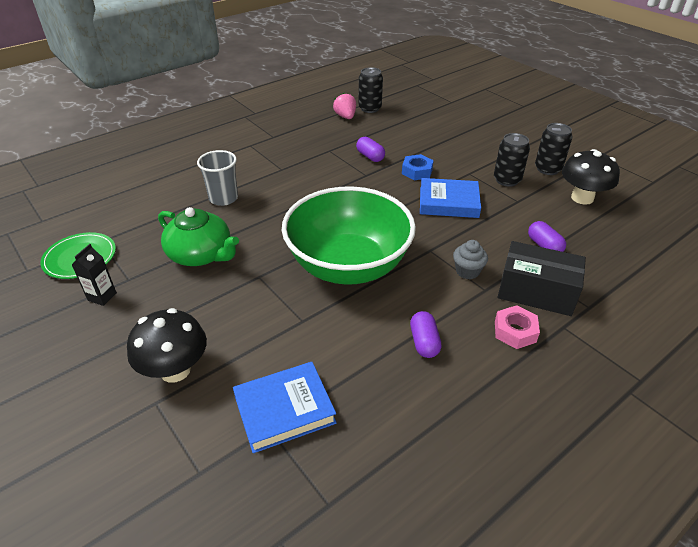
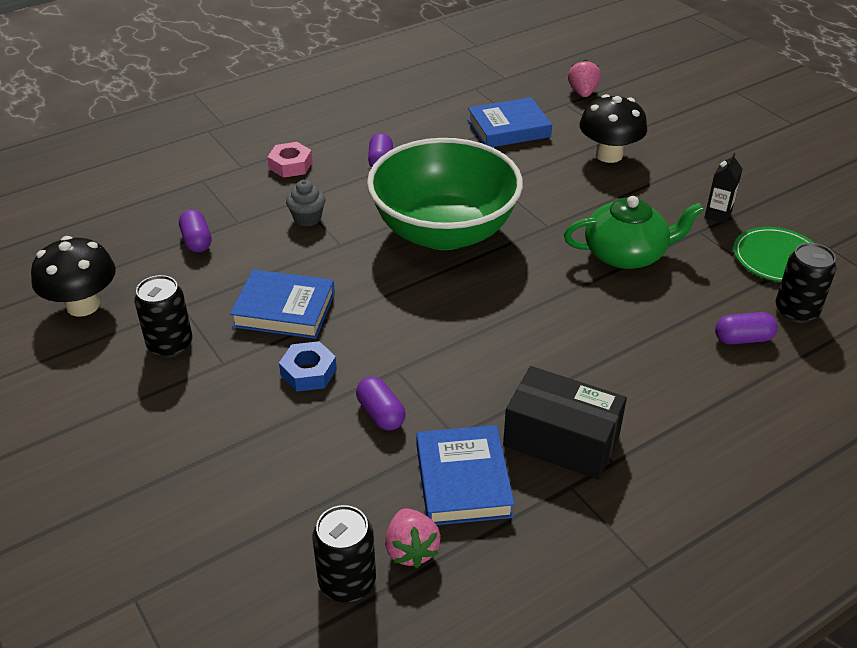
camera: 175 degrees left, 0 degrees up
(147, 201) = (743, 339): none -> purple capsule
(168, 504) = (583, 93): none -> pink strawberry
(201, 254) = (626, 254): green teapot -> green teapot turned 135 degrees clockwise
(223, 198) = (625, 337): grey cup -> none
(324, 136) = (463, 480): none -> blue book
(536, 291) = (244, 195): black box -> black box (561, 440)
(548, 169) = (85, 364): black can -> black can (796, 311)

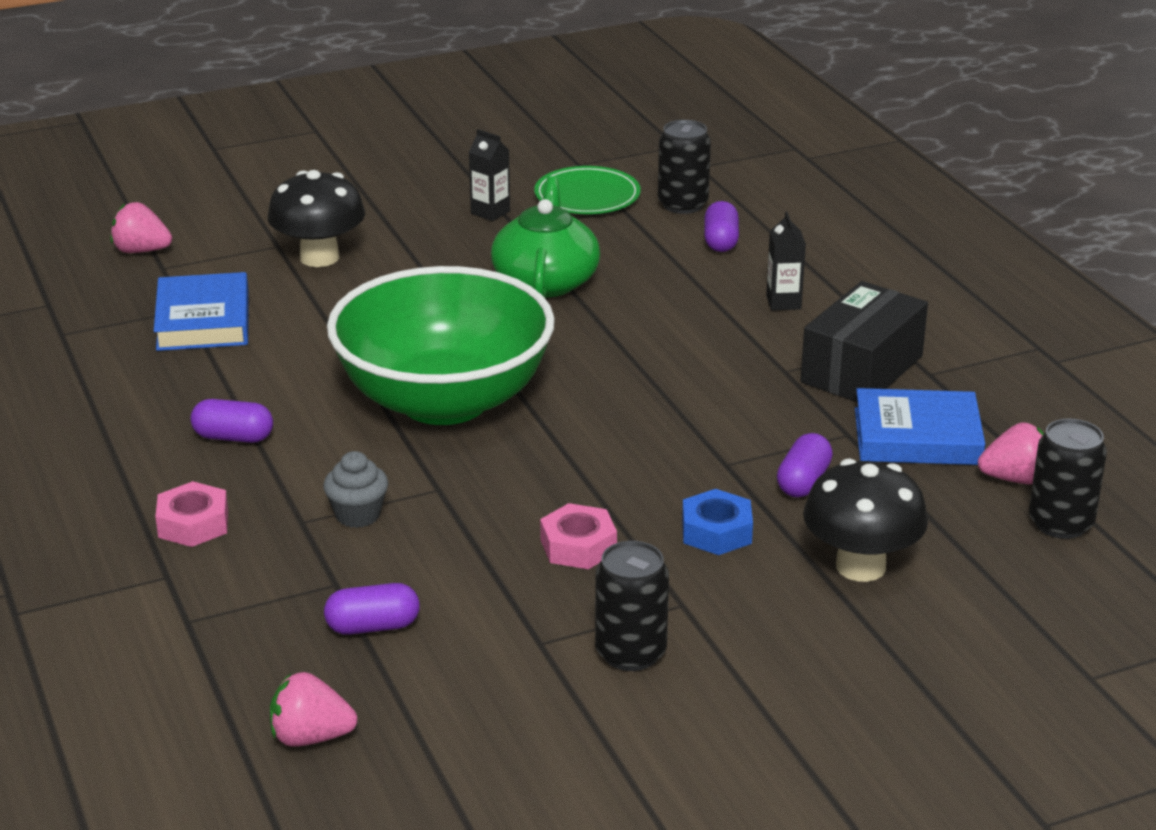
camera: 80 degrees left, 10 degrees down
(83, 305) = (507, 748): black mushroom -> black mushroom (860, 566)
(100, 236) = (311, 737): none -> pink strawberry
(284, 310) = (578, 546): blue book -> pink nut
(381, 414) = (803, 482): purple capsule -> purple capsule turned 45 degrees counterclockwise
(654, 384) = (783, 302): none -> black carton

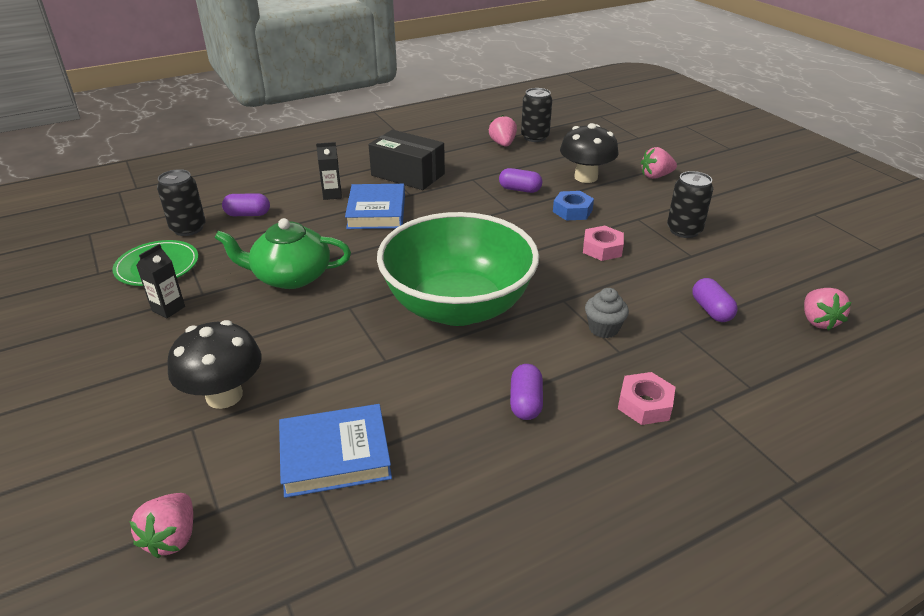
camera: 95 degrees left, 5 degrees up
(871, 663) = (655, 176): none -> pink strawberry
(917, 436) = (471, 163): blue book -> blue book (376, 211)

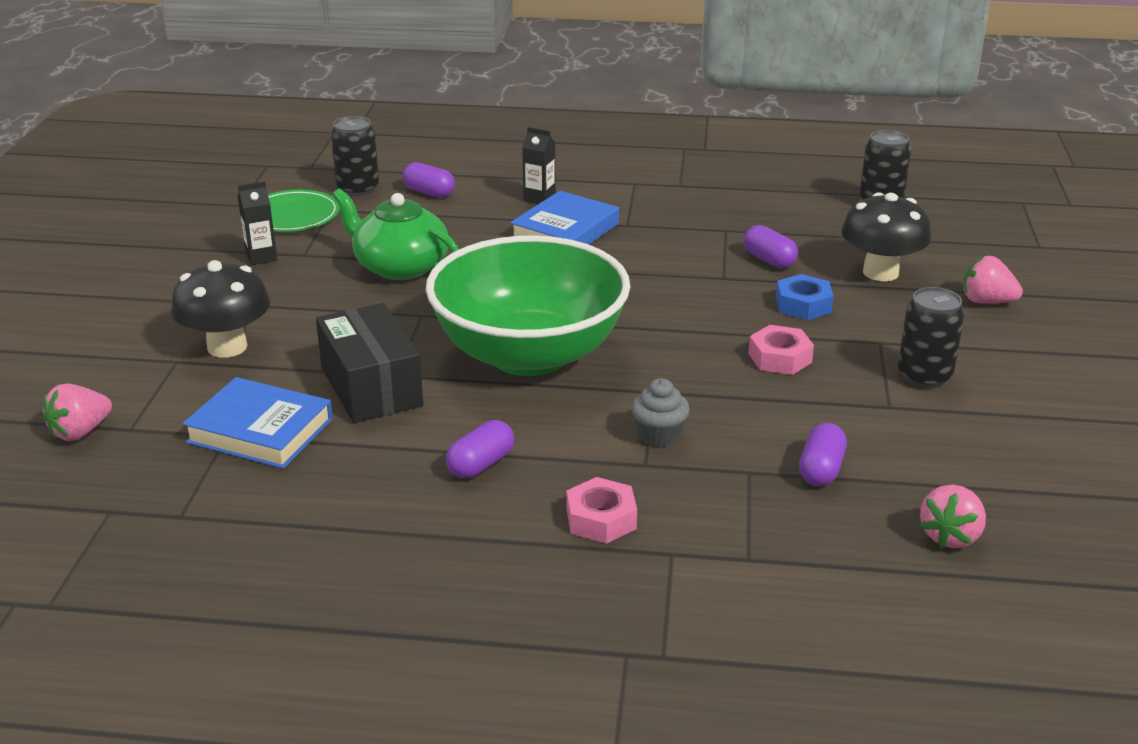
camera: 35 degrees right, 5 degrees down
(408, 174) = (653, 202): black box -> black box (371, 386)
(503, 144) = (823, 200): pink strawberry -> none

